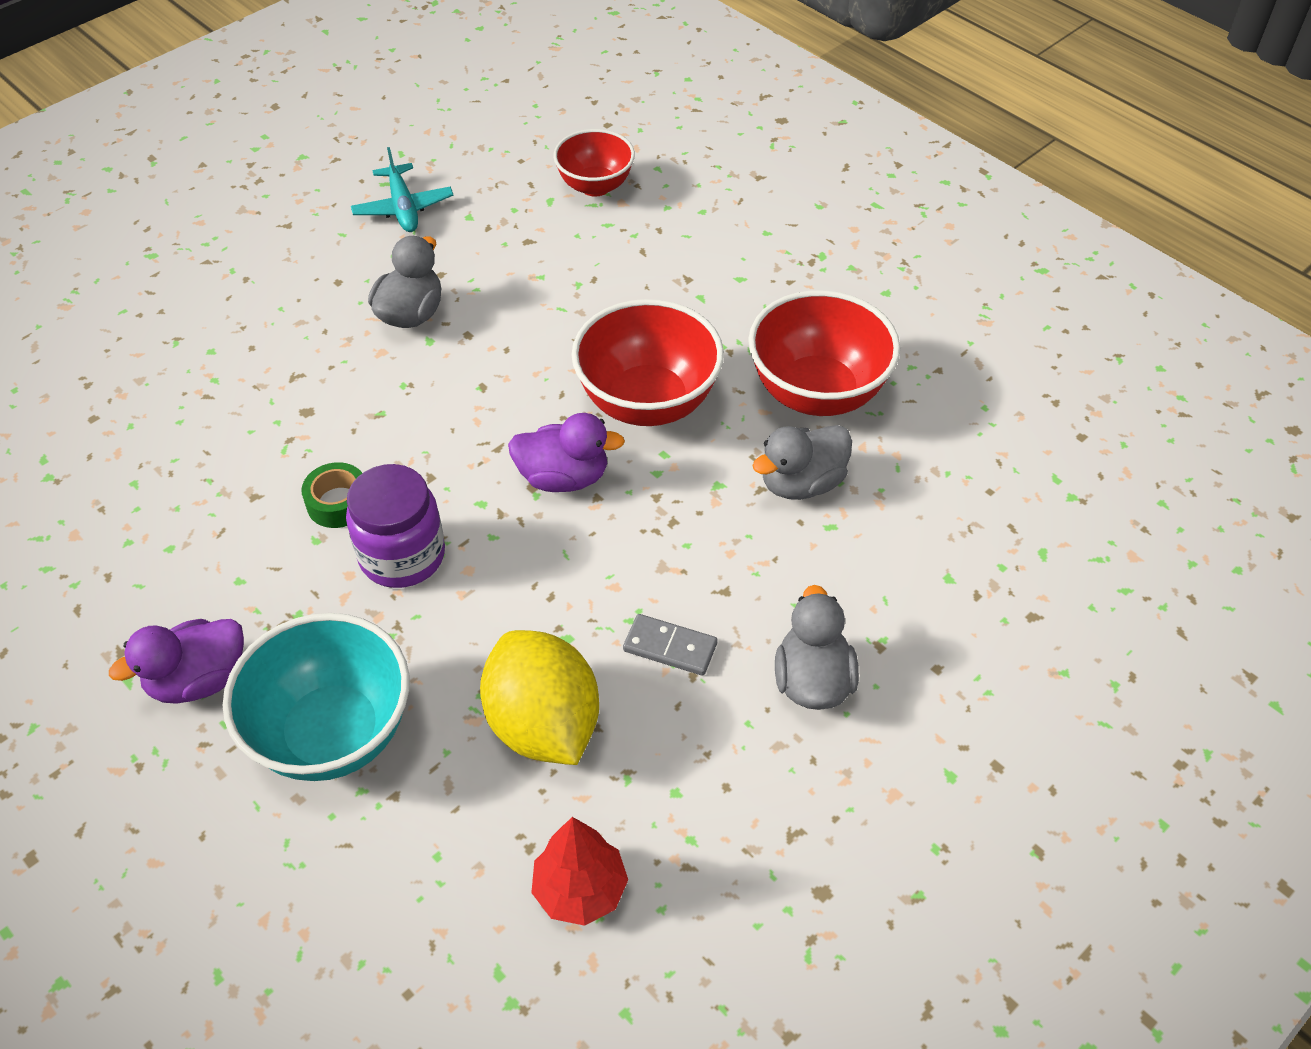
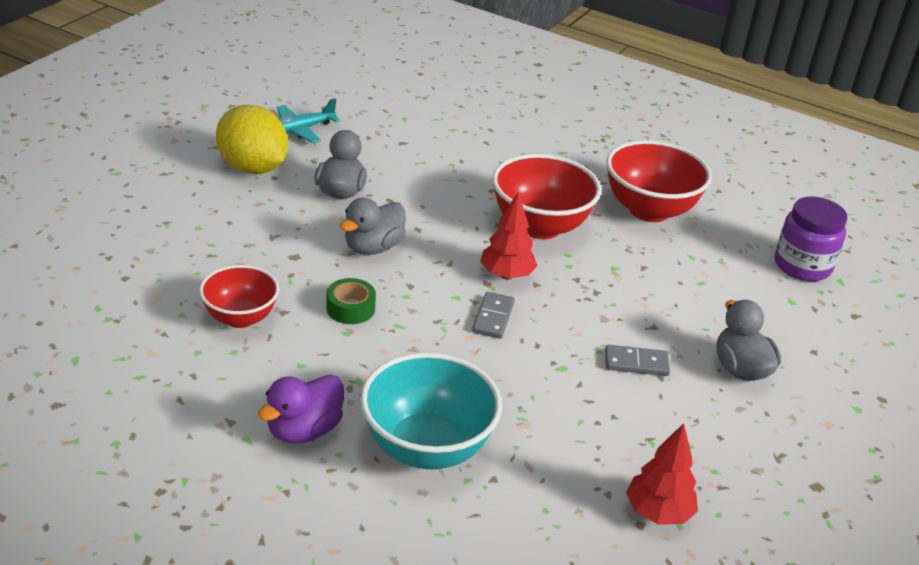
camera: 20 degrees left, 15 degrees down
(402, 556) = (417, 334): purple jar -> purple jar (802, 266)
(403, 208) = (299, 130): turquoise plane -> turquoise plane turned 90 degrees clockwise
(513, 544) = (493, 317): none -> grey domino
(543, 724) = (575, 420): yellow lemon -> yellow lemon (252, 168)
(563, 477) = (506, 275): purple duck -> red tree
(595, 186) = (432, 108): red bowl -> red bowl (240, 318)
(801, 483) = (668, 261): grey duck -> grey duck (373, 247)

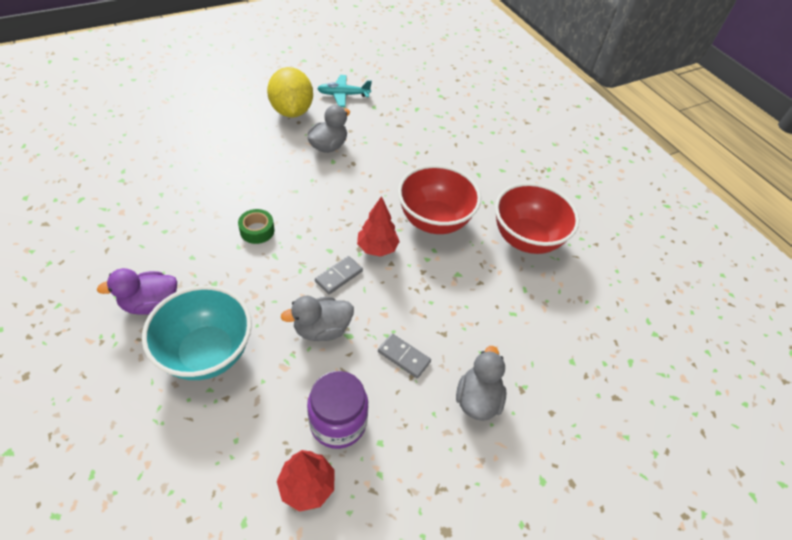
camera: 30 degrees right, 15 degrees up
(240, 318) = (189, 210): red bowl -> none
(373, 247) = (311, 193): grey duck -> grey duck (322, 329)
(802, 266) = (608, 334): purple jar -> purple jar (338, 422)

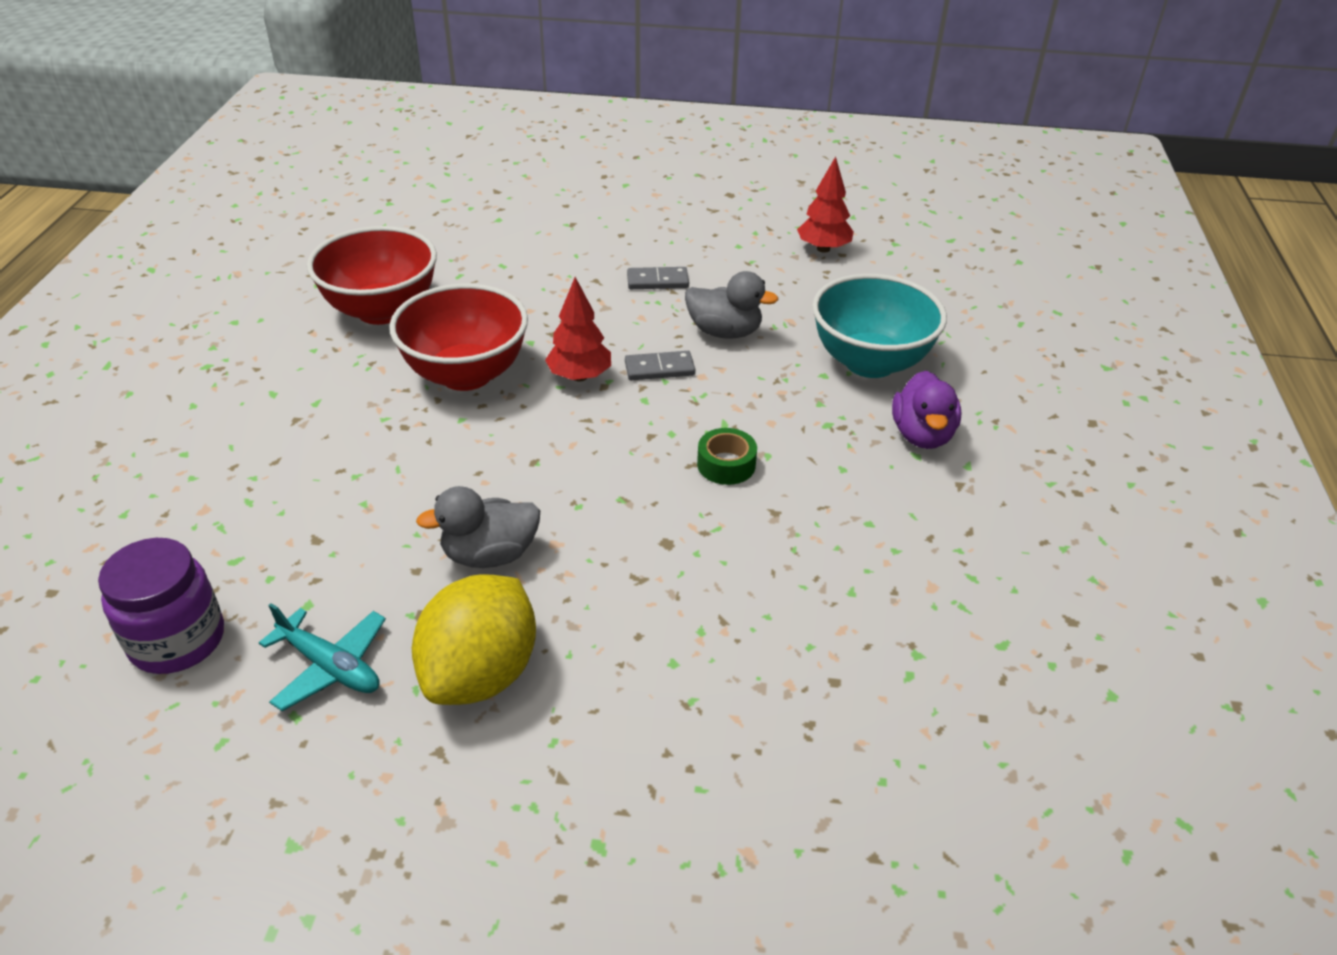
camera: 140 degrees left, 10 degrees down
(150, 304) = (922, 435): purple duck -> purple duck turned 75 degrees clockwise
(338, 422) = (766, 268): purple jar -> purple jar (177, 640)
(404, 356) = (657, 281): grey domino -> grey domino turned 75 degrees counterclockwise
(477, 399) = (620, 233): grey duck -> none

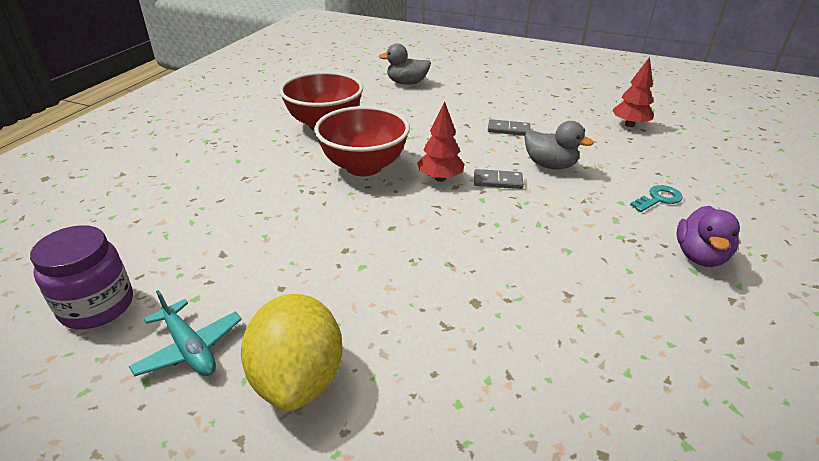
camera: 15 degrees right, 5 degrees down
(481, 673) = (298, 378): yellow lemon -> yellow lemon turned 45 degrees counterclockwise
(490, 554) = (338, 286): grey duck -> grey duck (406, 83)
(726, 464) = (534, 252): green tape -> none
(870, 362) = (658, 199): turquoise bowl -> turquoise key

